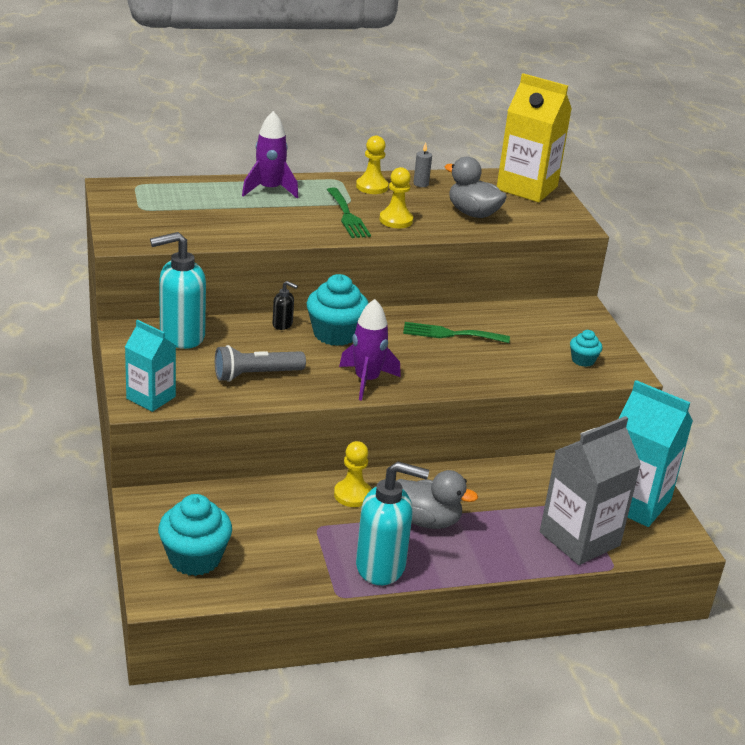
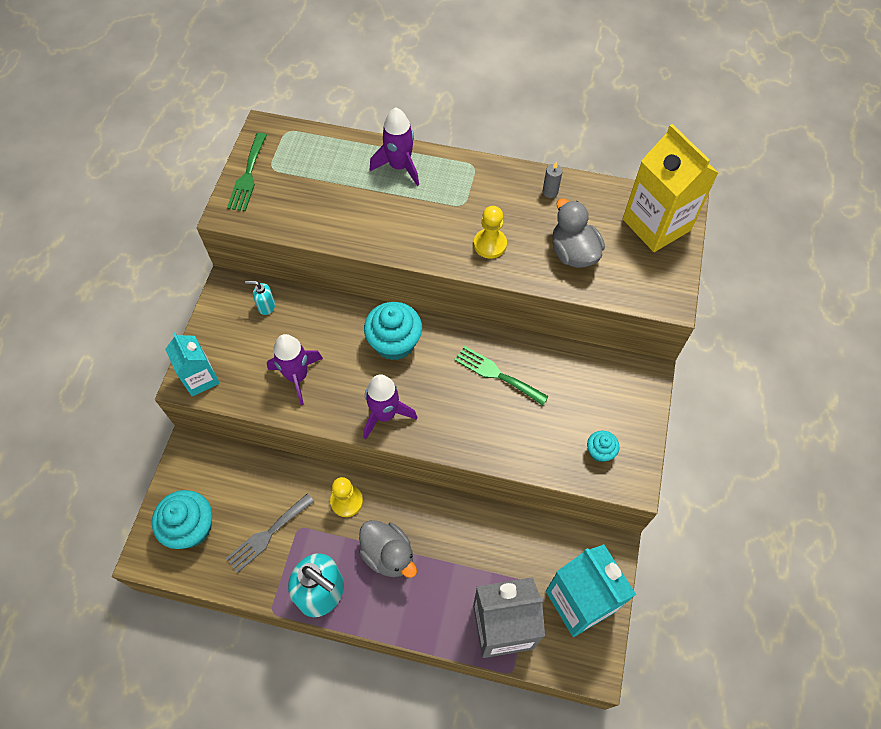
camera: 30 degrees right, 30 degrees up
(181, 336) = (266, 306): turquoise soap dispenser -> turquoise soap dispenser, size x0.45
(255, 375) = (297, 376): grey flashlight -> purple rocket
(282, 325) = (357, 316): black soap dispenser -> none
(287, 541) = (267, 535): none -> grey fork
(347, 216) = (448, 226): green fork -> green fork (248, 176)
(372, 187) = (499, 185): yellow pawn -> none

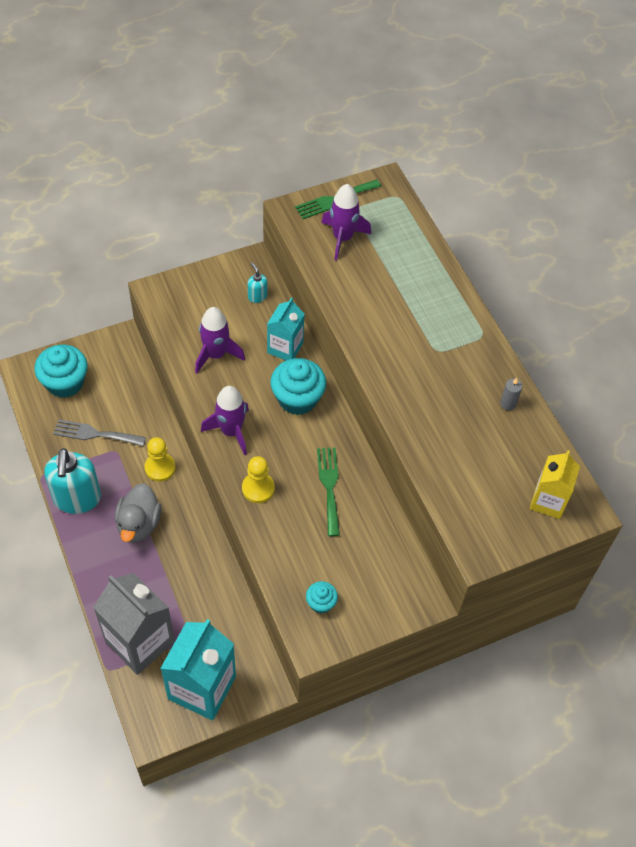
camera: 50 degrees right, 5 degrees down
(200, 378) = (165, 297): turquoise carton -> turquoise carton (285, 348)
(399, 166) = (433, 287): purple rocket -> purple rocket (342, 238)
(490, 244) = (416, 392): yellow pawn -> yellow pawn (258, 488)
(573, 253) = (462, 455): grey duck -> none
(656, 225) = (548, 501): yellow carton -> yellow carton, size x0.60

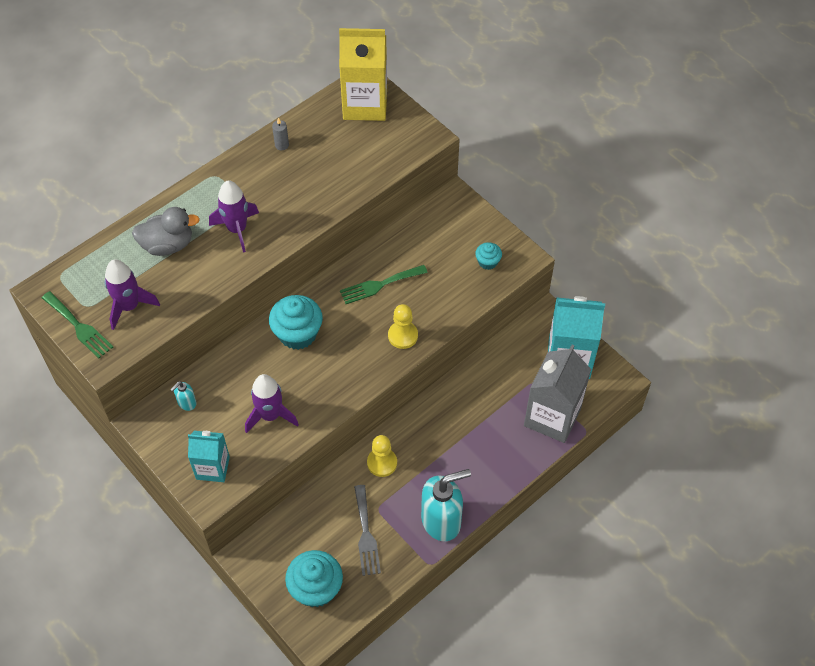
camera: 105 degrees left, 0 degrees up
(139, 524) = (446, 459): grey duck -> grey duck (168, 245)
(231, 431) = (352, 375): purple rocket -> purple rocket (237, 229)
(285, 348) = (243, 360): turquoise carton -> turquoise carton (212, 468)
(548, 501) = (365, 104): yellow carton -> yellow carton, size x1.66

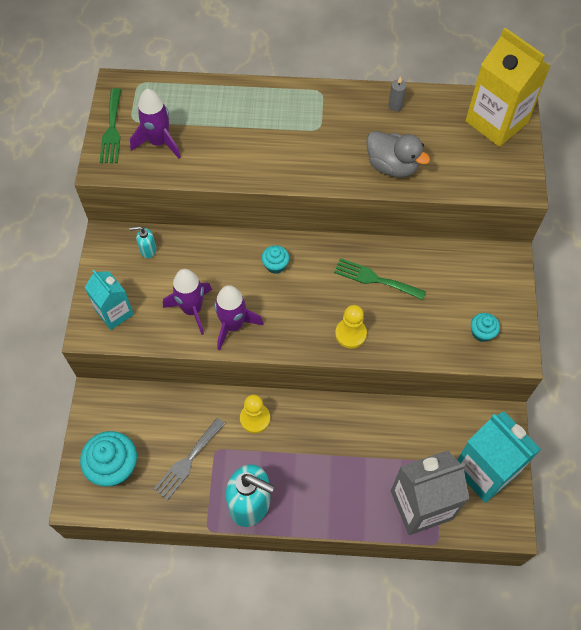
camera: 45 degrees right, 5 degrees up
(168, 245) = (232, 118): grey duck -> grey duck (392, 166)
(237, 229) = (292, 145): purple rocket -> purple rocket (233, 325)
(297, 334) = (275, 265): turquoise cupcake -> turquoise cupcake, size x0.52

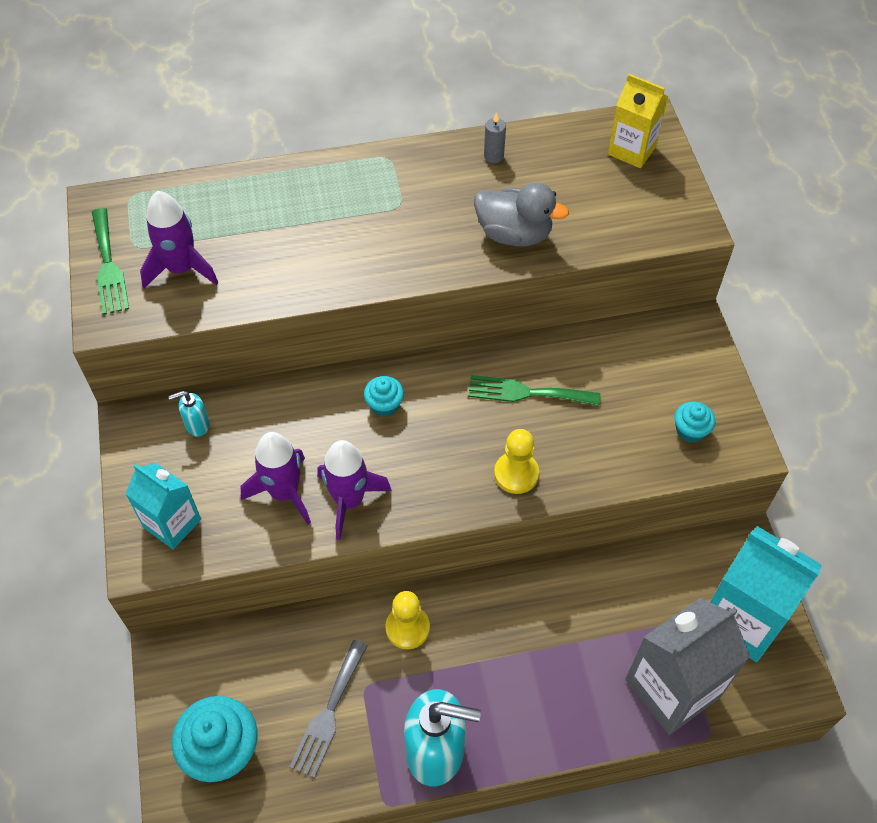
camera: 15 degrees left, 5 degrees down
(496, 122) = (632, 150): yellow carton -> yellow carton, size x0.60

